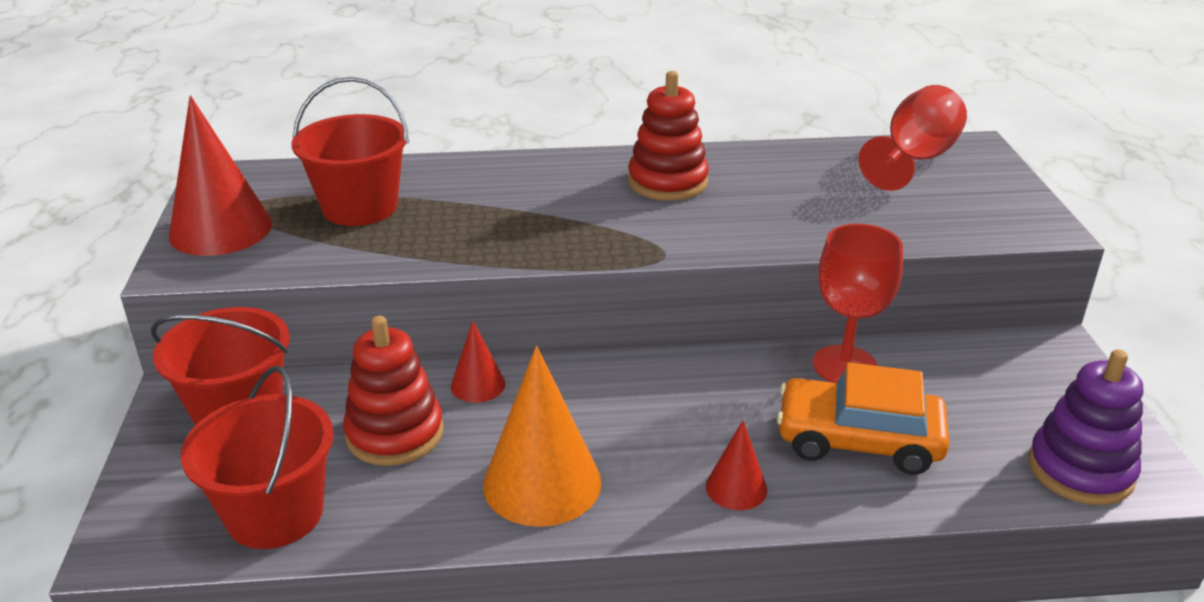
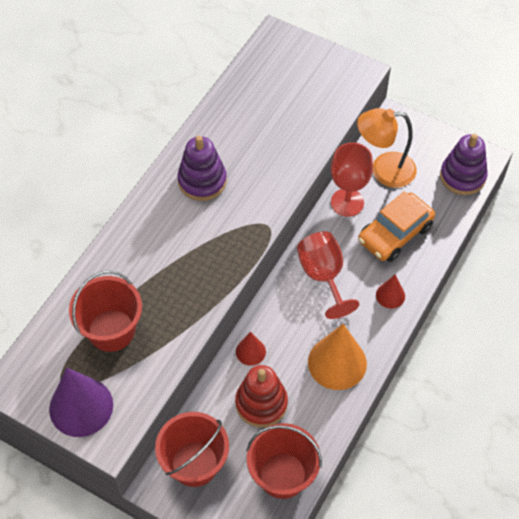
camera: 55 degrees left, 25 degrees up
(221, 229) = (81, 406): red cone -> purple cone
(667, 182) = (202, 181): red stacking toy -> purple stacking toy
(914, 160) = (267, 69): red goblet -> red goblet (323, 276)
(954, 377) = (384, 170): none -> orange lamp

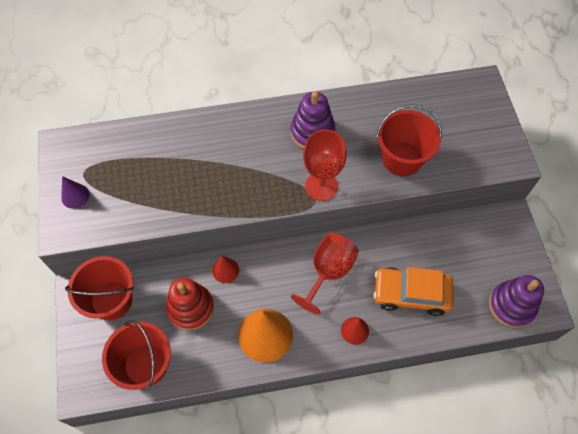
camera: 50 degrees right, 5 degrees up
(81, 406) = (75, 196): purple cone -> purple cone, size x0.52
(111, 330) = (146, 169): red bucket -> red bucket (402, 159)
(347, 202) = (405, 241): red goblet -> red goblet (321, 186)
(384, 170) = (458, 245): orange lamp -> none

